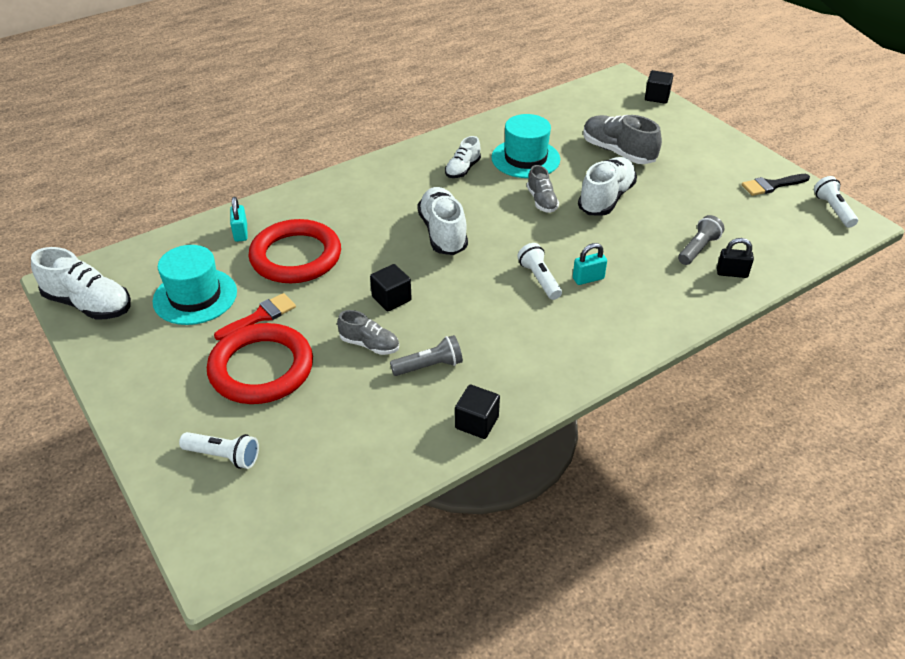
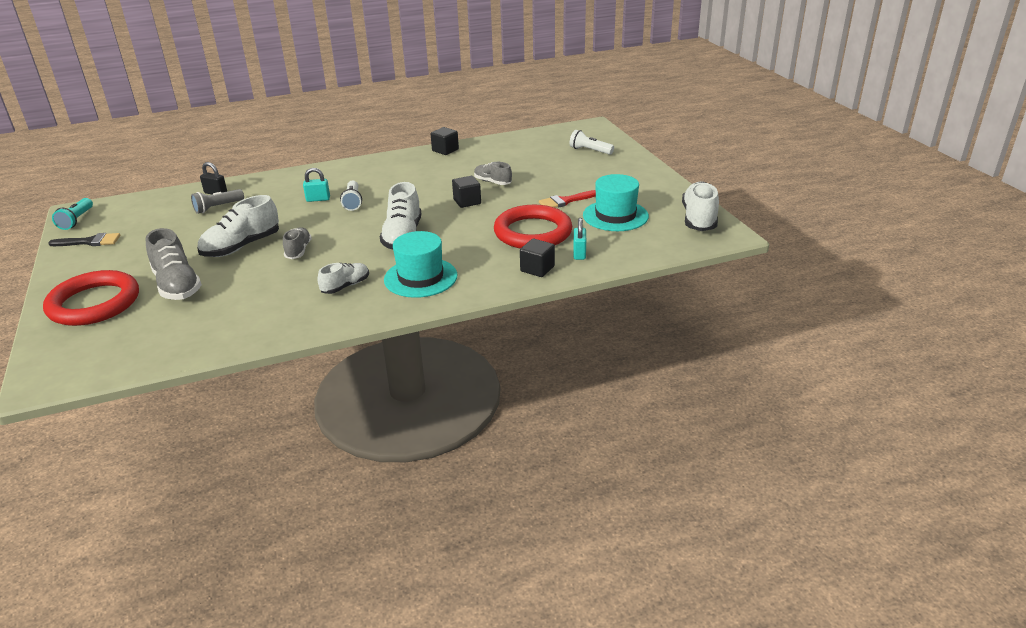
camera: 165 degrees left, 10 degrees down
(88, 304) = (699, 219): white shoe -> white shoe turned 60 degrees clockwise
(261, 368) = (566, 178): red ring -> red ring (94, 303)
(429, 366) = (459, 171): grey flashlight -> none
(525, 158) = (274, 289): turquoise hat -> turquoise hat (420, 277)
(657, 97) = (42, 346): black cube -> black cube (537, 269)
(833, 210) = (77, 220): white flashlight -> turquoise flashlight

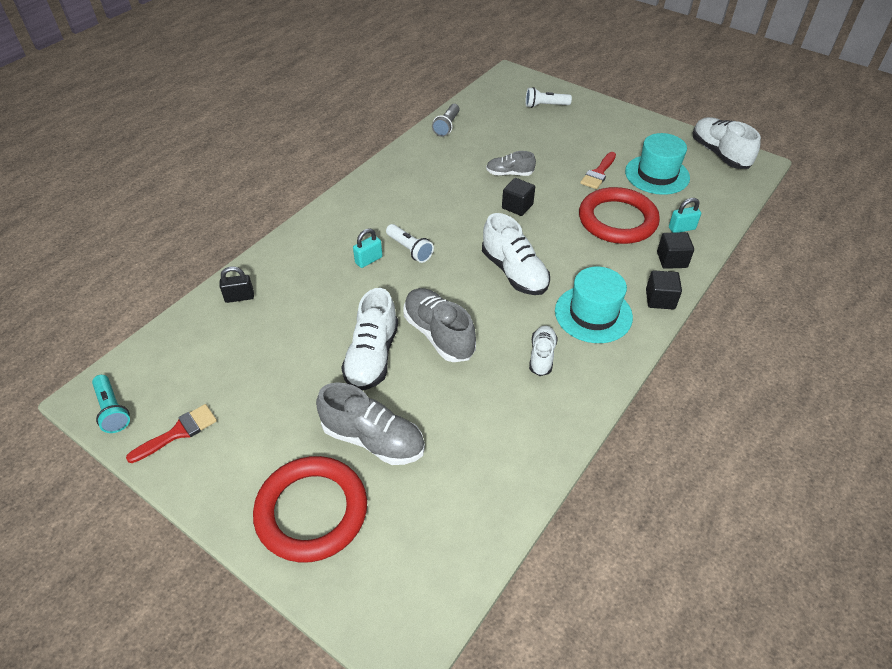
camera: 35 degrees left, 15 degrees up
(90, 242) = (178, 432): black brush -> red brush
(218, 207) = (271, 316): grey flashlight -> grey flashlight (447, 126)
(298, 250) = (438, 334): grey shoe -> grey shoe, size x1.69
(445, 150) = (414, 148): black cube -> black cube (660, 299)
(579, 253) = (681, 228): turquoise padlock -> turquoise padlock turned 75 degrees counterclockwise

